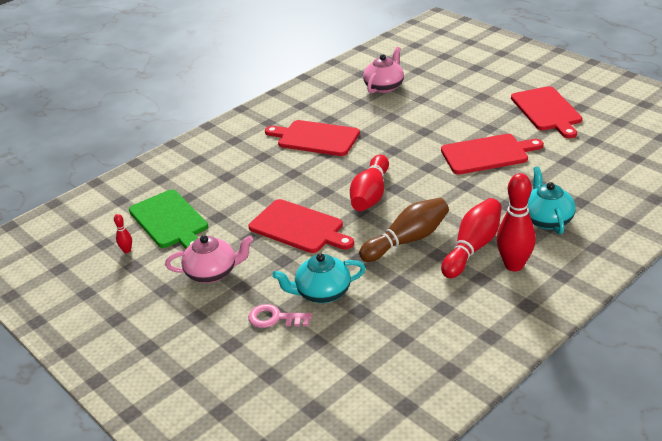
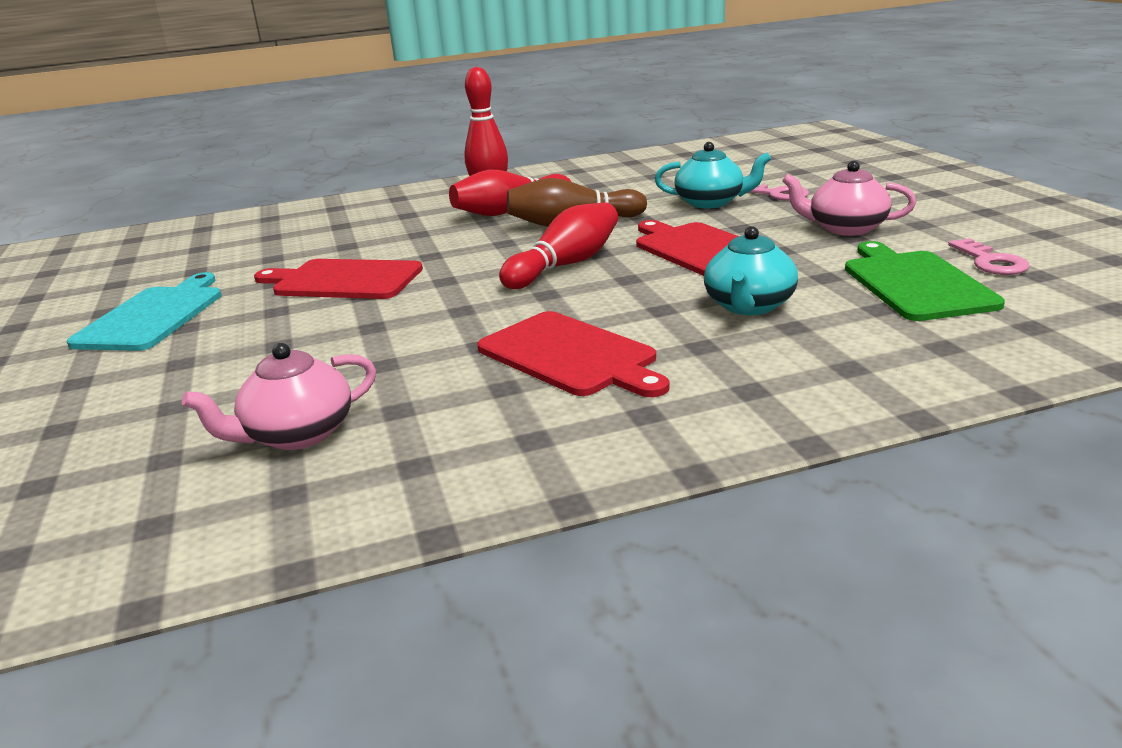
camera: 155 degrees left, 10 degrees down
(127, 250) = (991, 262): red bowling pin -> pink key
(546, 219) = (400, 218): turquoise teapot -> turquoise teapot (749, 306)
(547, 111) = (153, 316): red cutting board -> turquoise cutting board

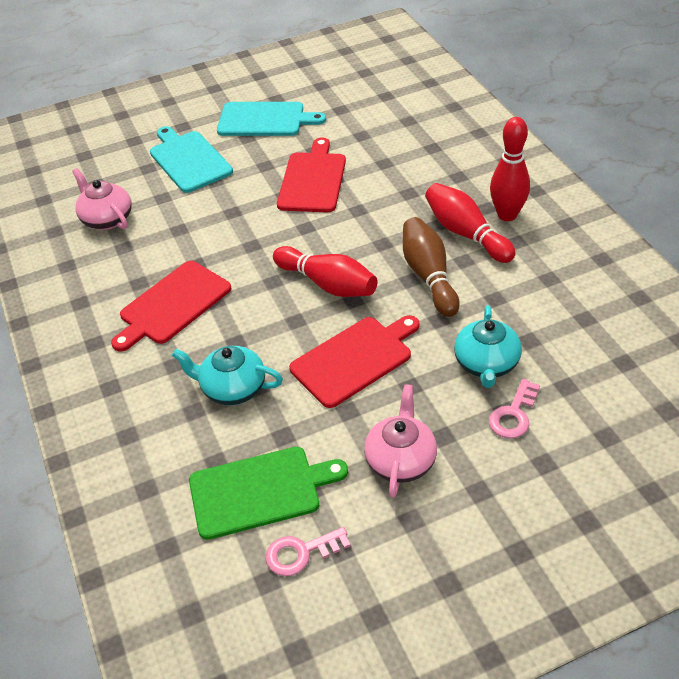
camera: 85 degrees right, 20 degrees up
(193, 369) = (189, 160): none -> turquoise cutting board

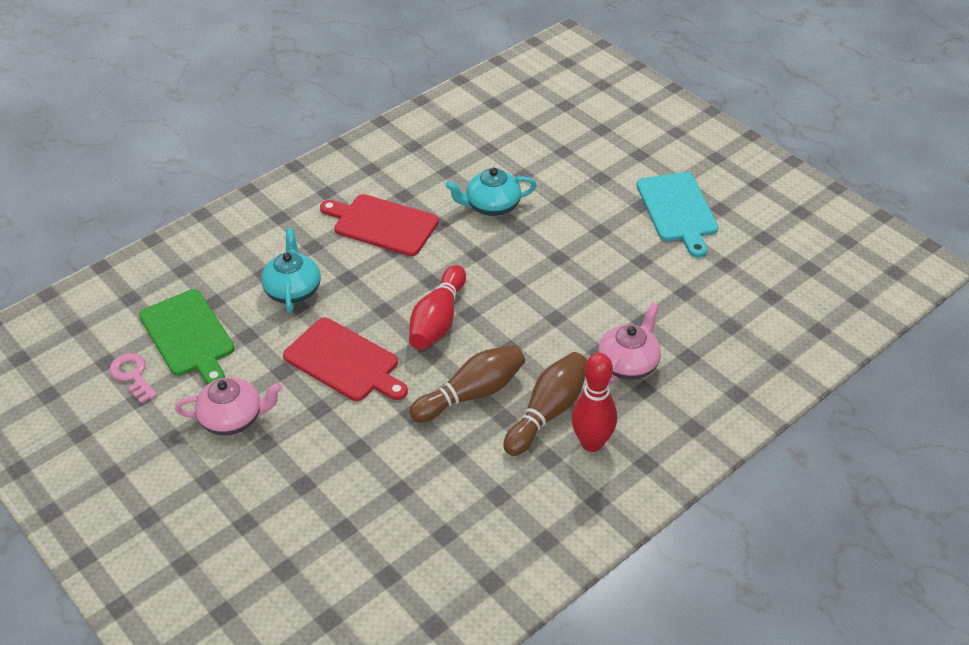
camera: 70 degrees right, 0 degrees up
(107, 219) = (480, 149): pink teapot -> pink teapot (628, 363)
(189, 160) = (587, 175): turquoise cutting board -> none
(313, 180) = (591, 272): red cutting board -> none
(466, 233) = (548, 412): red bowling pin -> brown bowling pin
(486, 364) = (360, 460): turquoise teapot -> turquoise teapot (492, 206)
(513, 414) = (299, 491): pink key -> none

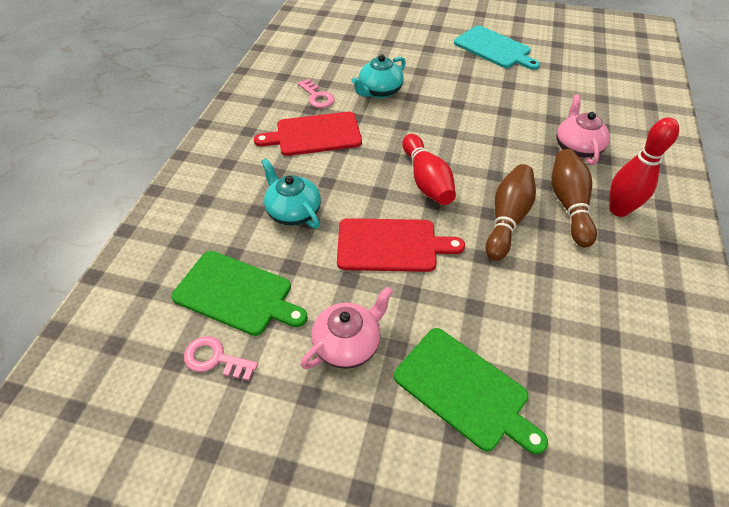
camera: 35 degrees left, 5 degrees up
(283, 500) = (464, 390): none -> green cutting board
(424, 184) = (317, 97): none -> pink key

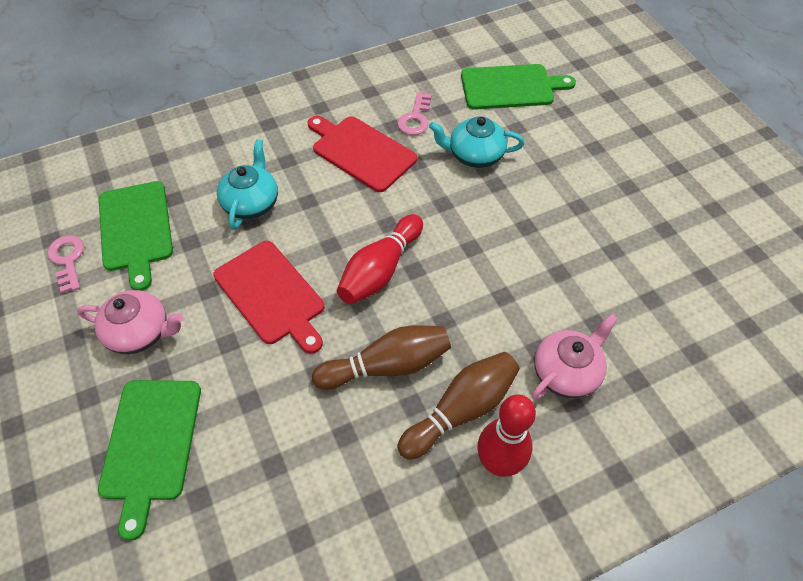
camera: 50 degrees right, 5 degrees up
(343, 49) = (511, 87): none -> green cutting board
(494, 48) = (667, 200): turquoise cutting board -> none

